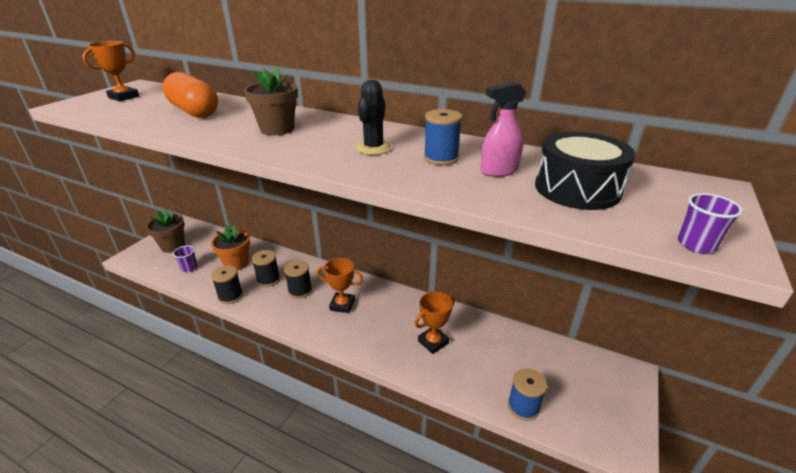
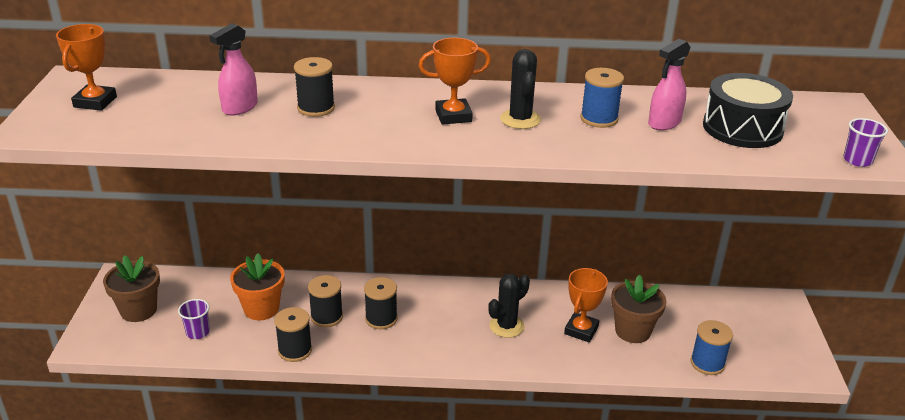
camera: 25 degrees left, 0 degrees up
(194, 111) = (239, 108): orange capsule -> pink spray bottle
(239, 118) = (316, 108): none -> black spool
(277, 129) = (384, 115): brown flower pot -> brown flower pot (632, 331)
(342, 305) = (448, 320): orange trophy -> orange trophy (453, 116)
(379, 321) = (506, 326): none -> black cactus

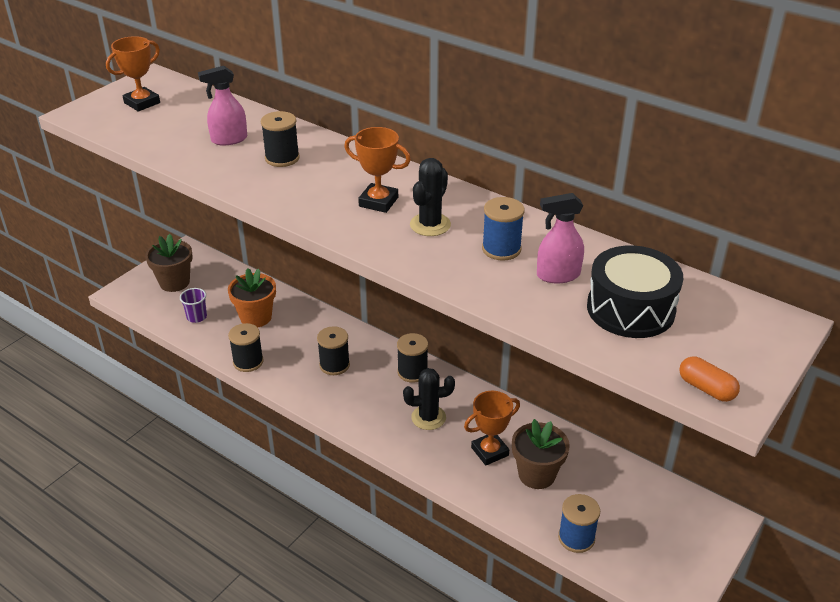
camera: 35 degrees right, 5 degrees up
(326, 317) = (296, 345): black spool -> black spool (412, 372)
(857, 160) = (706, 388): purple cup -> orange capsule

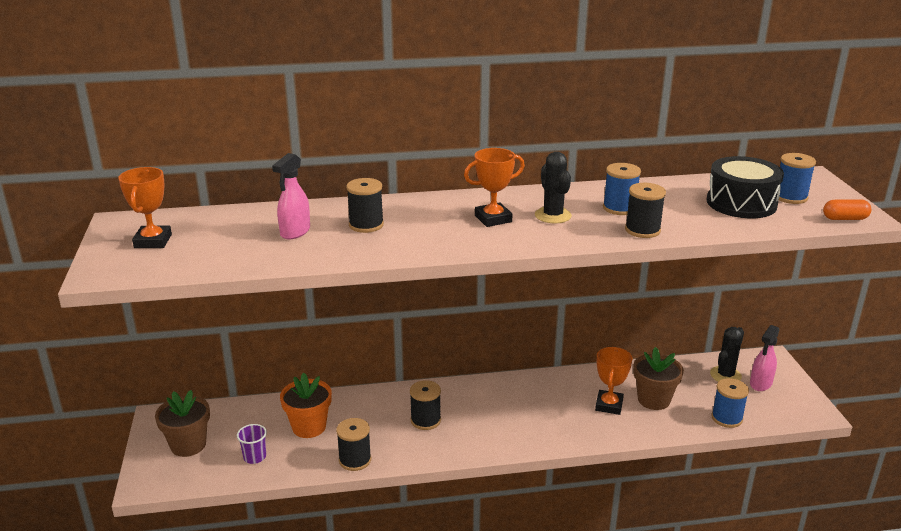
camera: 45 degrees left, 10 degrees down
(412, 372) = (486, 391): black spool -> black spool (642, 230)
(428, 417) = (542, 411): black cactus -> black cactus (725, 375)
(557, 275) = (675, 206): pink spray bottle -> pink spray bottle (760, 384)
(700, 333) = (790, 197): none -> blue spool

